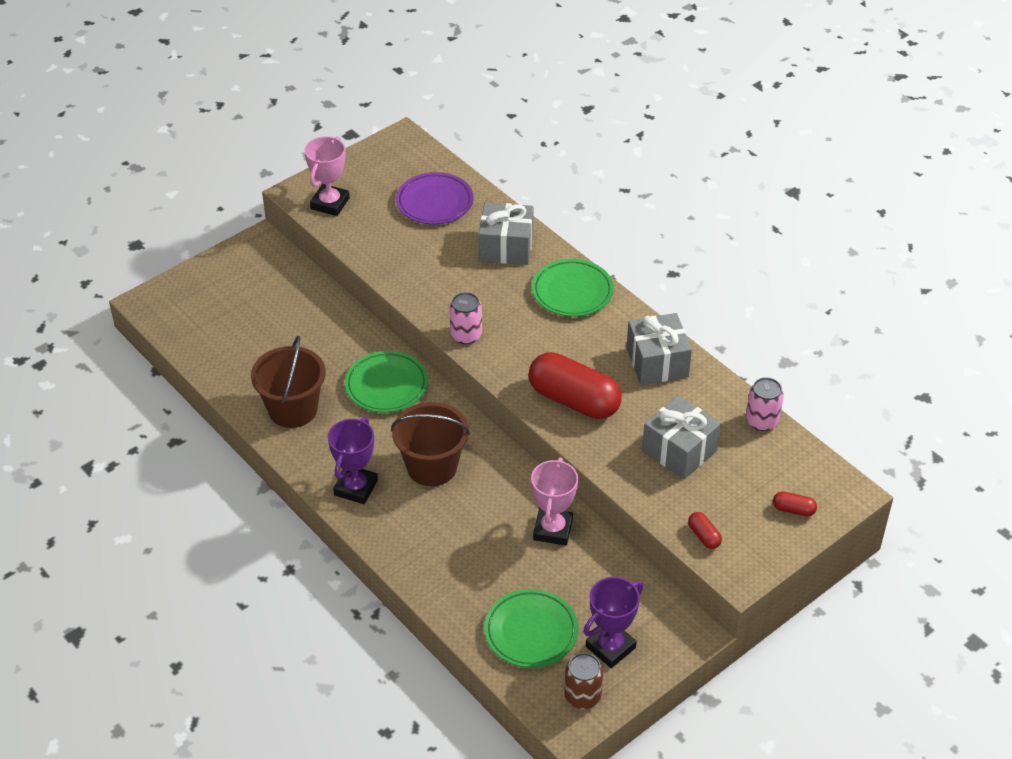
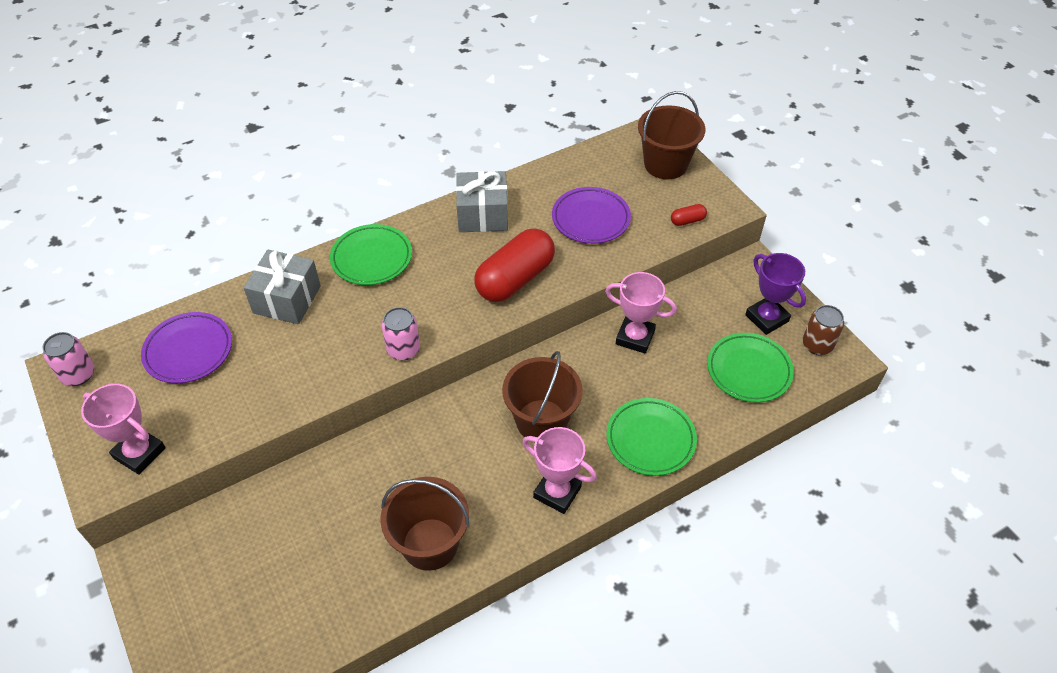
camera: 80 degrees left, 5 degrees up
(356, 488) = (557, 492): purple trophy -> pink trophy
(386, 385) = (420, 448): green plate -> green plate (650, 439)
(679, 450) = (590, 219): grey gift -> purple plate
(762, 421) = (567, 164): pink can -> pink can (78, 374)
(793, 510) = (665, 164): red capsule -> brown bucket

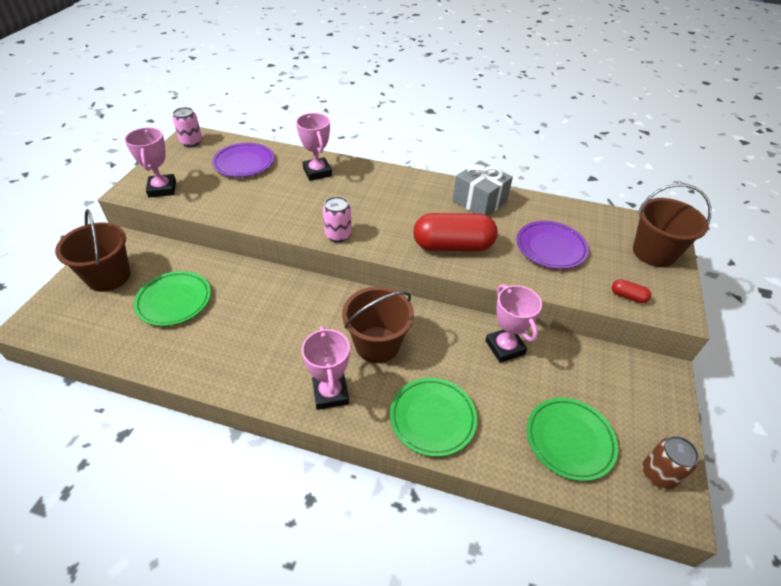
camera: 45 degrees right, 5 degrees down
(287, 299) = (317, 172): grey gift -> pink trophy
(371, 258) = (385, 182): green plate -> green plate (174, 301)
(430, 544) = (227, 353): brown bucket -> brown bucket (109, 276)
(766, 318) = (632, 417): purple trophy -> none

